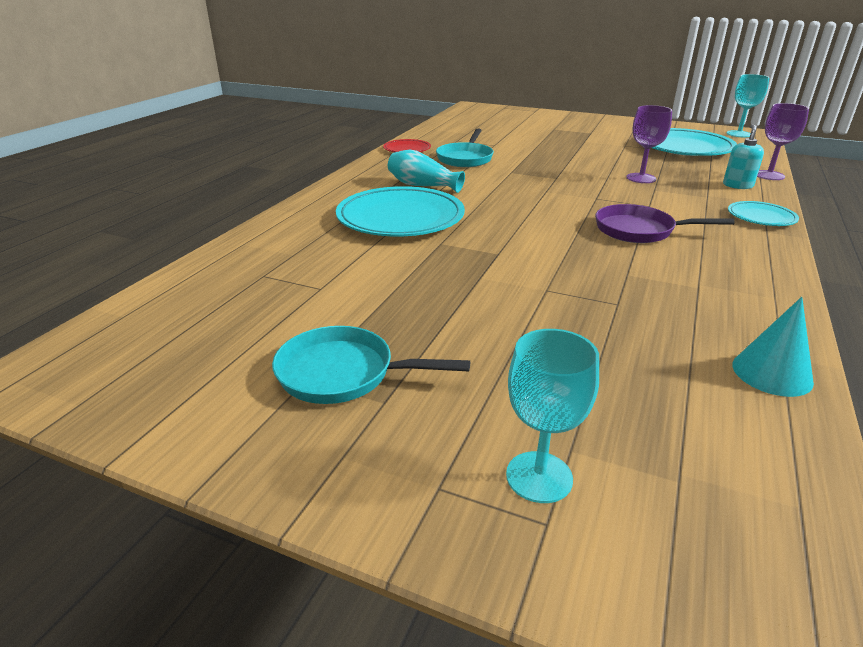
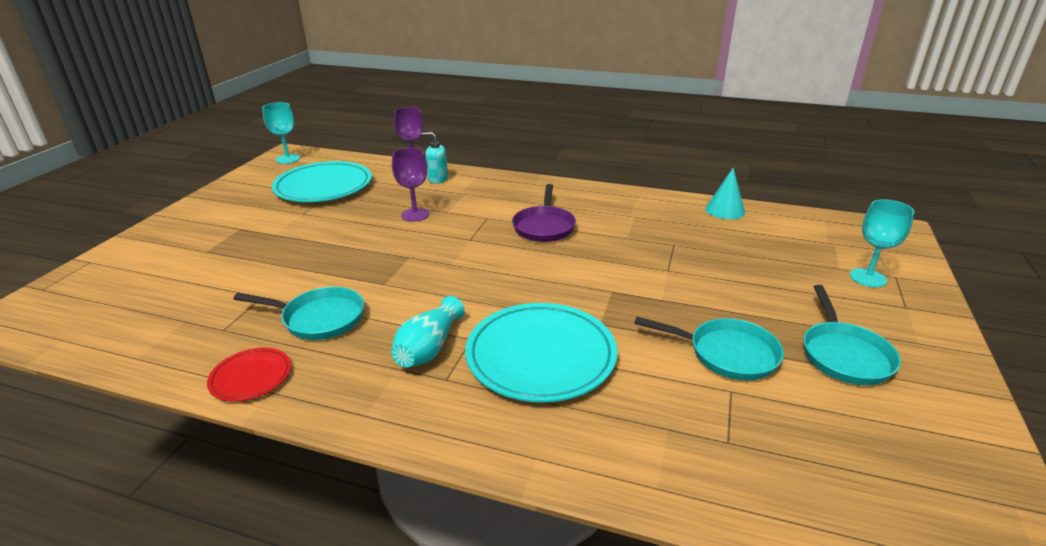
camera: 95 degrees left, 0 degrees up
(374, 296) = (727, 354): none -> turquoise pan
(761, 217) = (507, 181): turquoise plate -> none

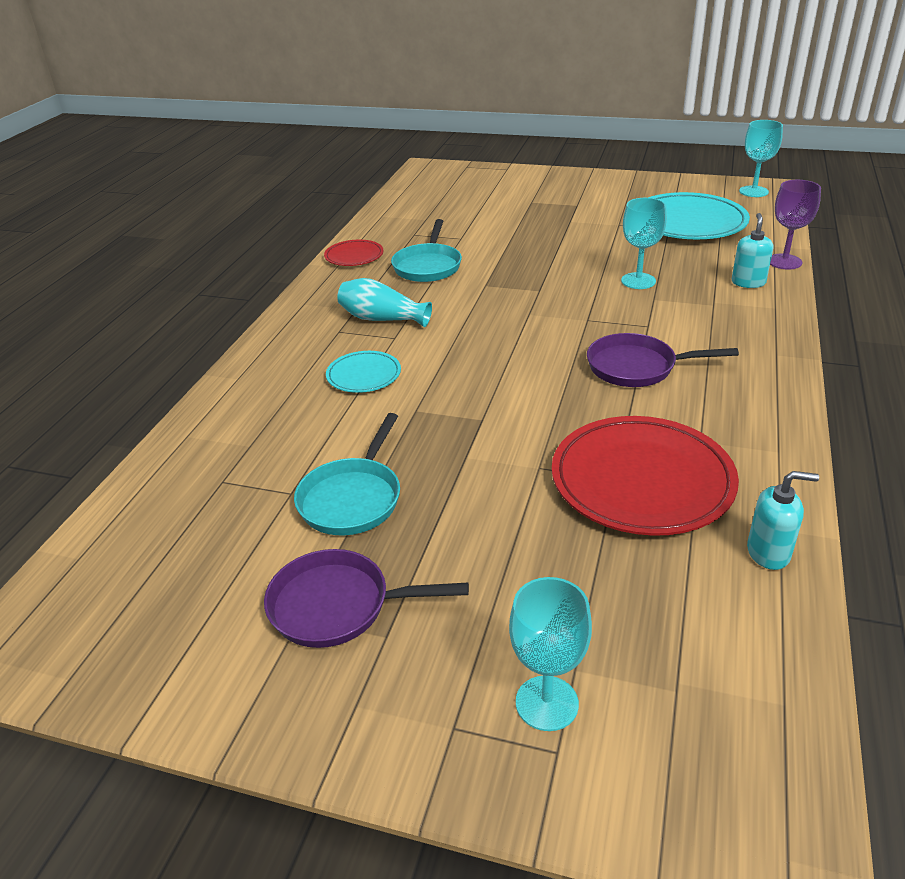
camera: 90 degrees right, 5 degrees up
(415, 215) = (638, 281): purple goblet -> turquoise goblet
(541, 356) = (364, 375): turquoise plate -> turquoise plate, size x0.50
(674, 236) = (642, 481): none -> red plate
(725, 210) = (768, 553): turquoise cone -> turquoise soap dispenser
(844, 355) = (337, 605): turquoise pan -> purple pan

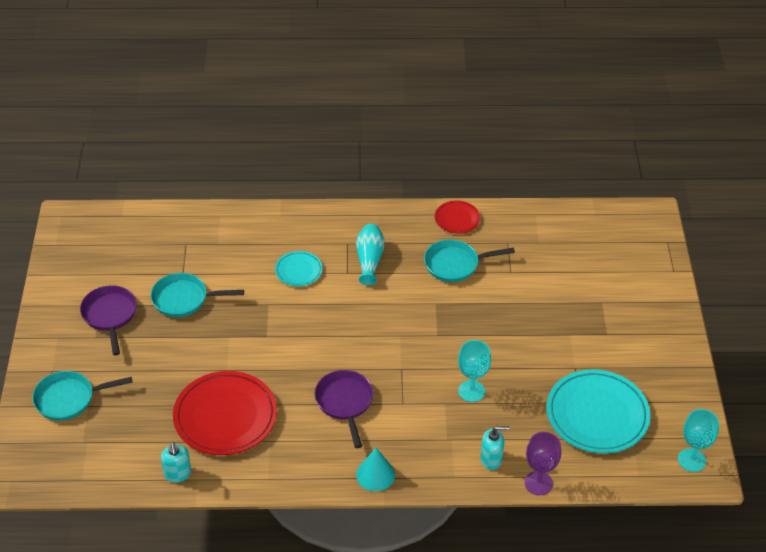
camera: 70 degrees right, 10 degrees up
(547, 703) = (68, 399): turquoise goblet -> turquoise pan
(771, 359) = (375, 474): none -> turquoise cone

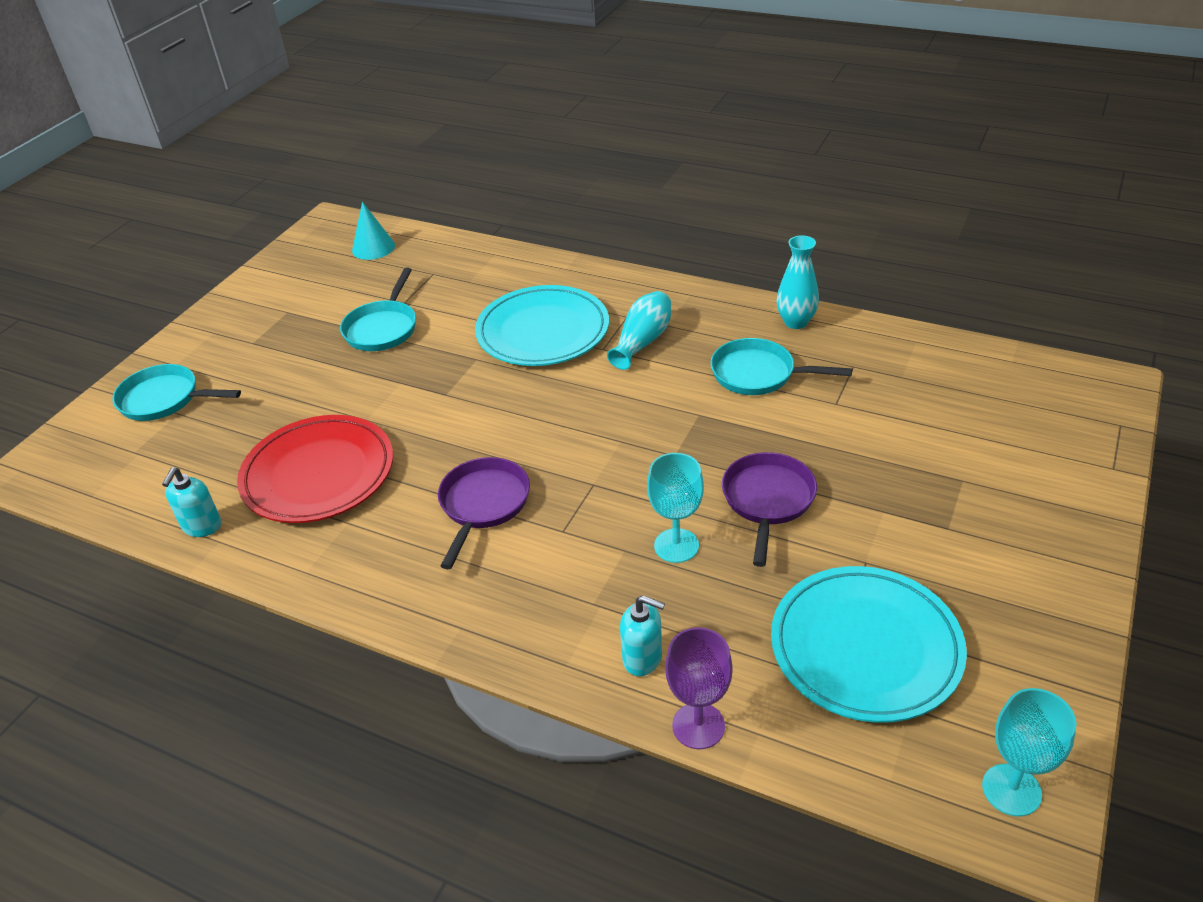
camera: 30 degrees right, 5 degrees down
(110, 315) = (287, 324): purple pan -> purple pan (767, 500)
(184, 299) = (382, 328): turquoise pan -> turquoise pan turned 105 degrees counterclockwise
(298, 270) = (543, 331): turquoise plate -> turquoise plate, size x1.99
(375, 474) = (452, 618): turquoise cone -> turquoise cone (373, 248)
(457, 219) = (795, 322): red plate -> turquoise vase

